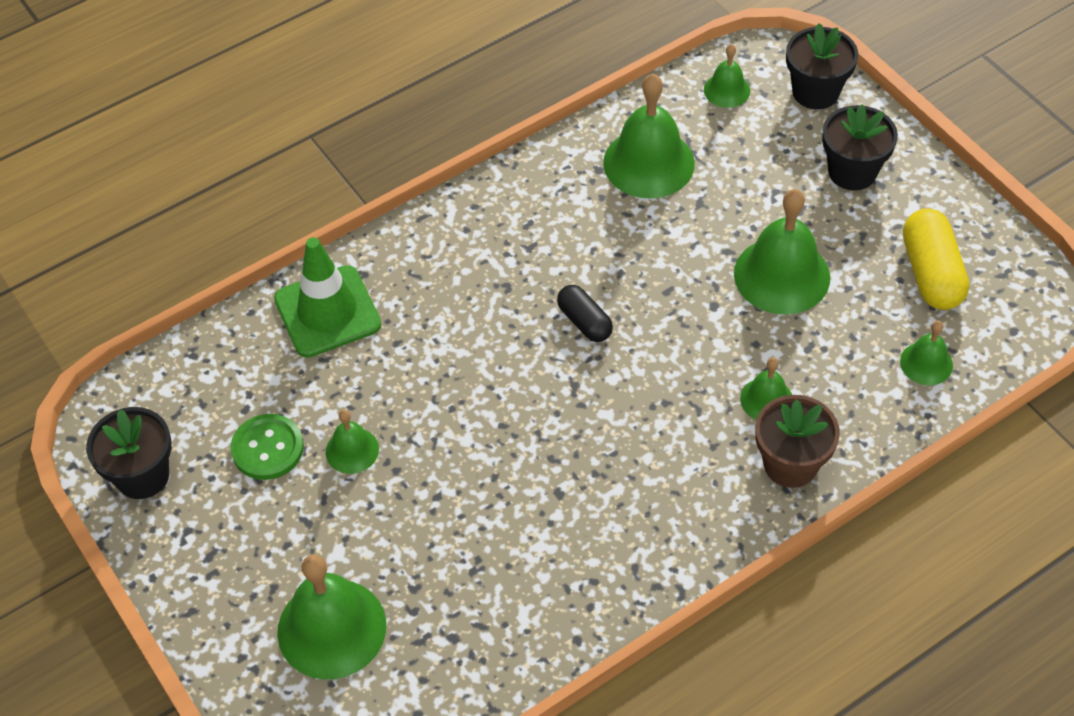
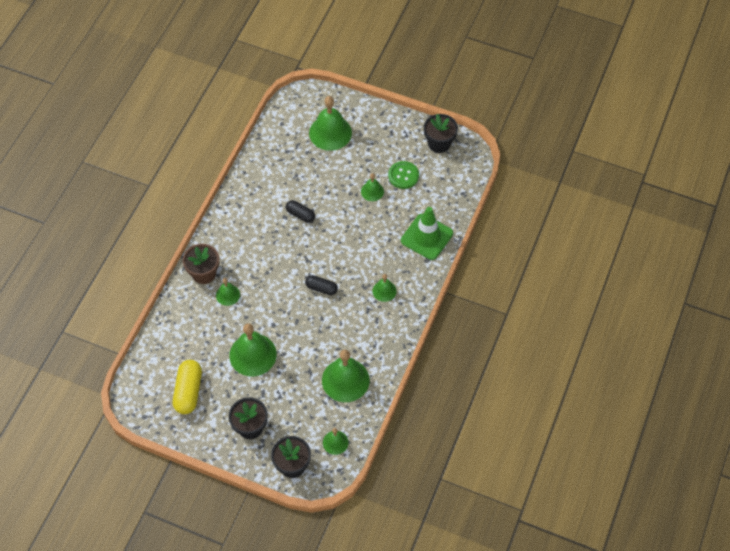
camera: 145 degrees right, 5 degrees up
(525, 479) = (300, 215): none -> black capsule
(926, 363) = (170, 346): green bell -> green bell (384, 291)
(931, 273) = (188, 391): yellow capsule -> yellow capsule turned 45 degrees clockwise

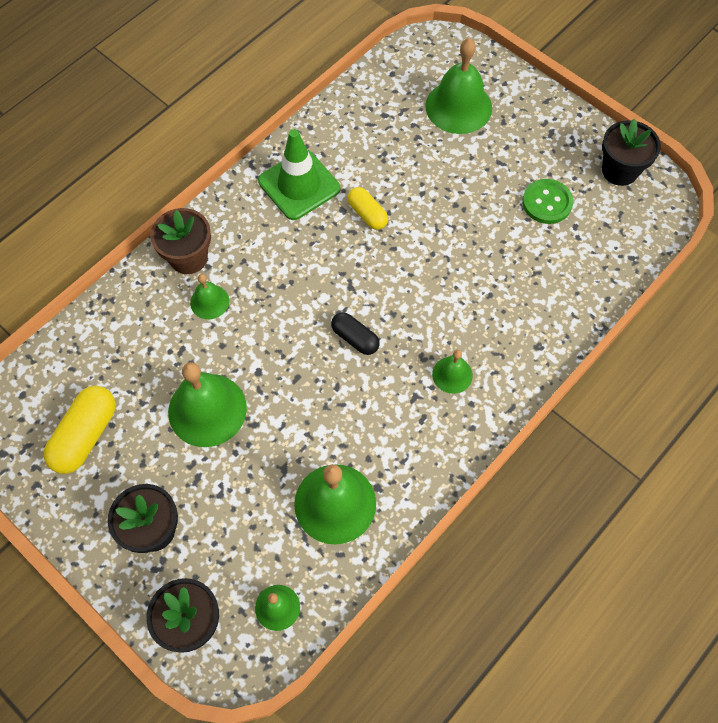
camera: 20 degrees right, 5 degrees up
(300, 215) = (367, 214): black capsule -> yellow capsule
(372, 191) = (490, 212): green bell -> none
(426, 237) = (551, 309): green traffic cone -> green traffic cone (299, 185)

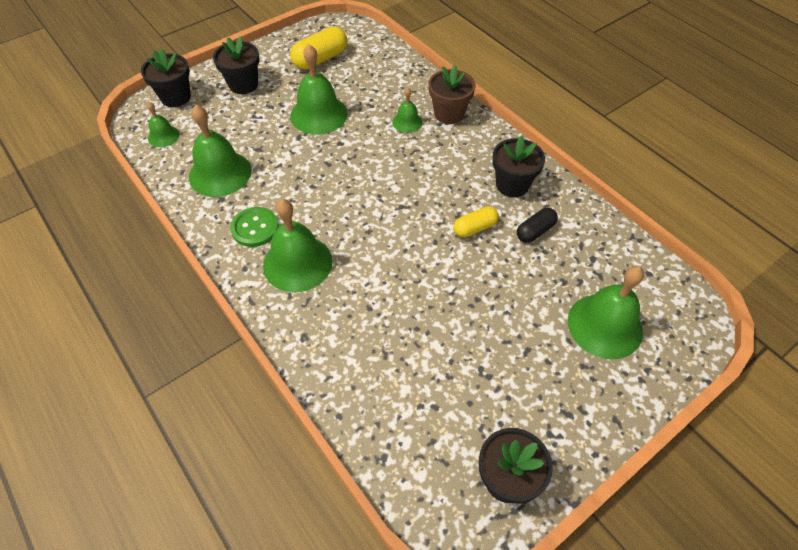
camera: 100 degrees right, 10 degrees down
(85, 436) = (320, 59): yellow capsule -> yellow capsule turned 75 degrees counterclockwise
(299, 185) = (512, 185): green traffic cone -> black flower pot
(355, 338) = (351, 202): black capsule -> black capsule (535, 231)
(452, 374) = (297, 263): green bell -> green bell, size x1.91
(547, 202) = (469, 385): green button -> green button (255, 228)

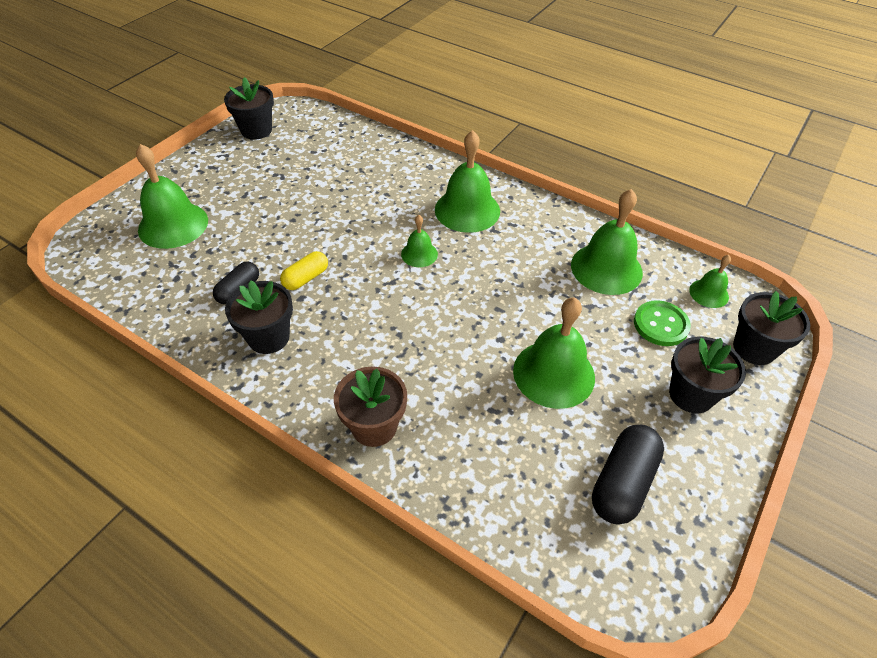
camera: 160 degrees right, 5 degrees down
(255, 228) = (527, 227): green button -> green button (661, 324)
(320, 59) = (622, 483): yellow capsule -> black capsule
(407, 122) = (429, 394): green bell -> green bell (419, 254)

